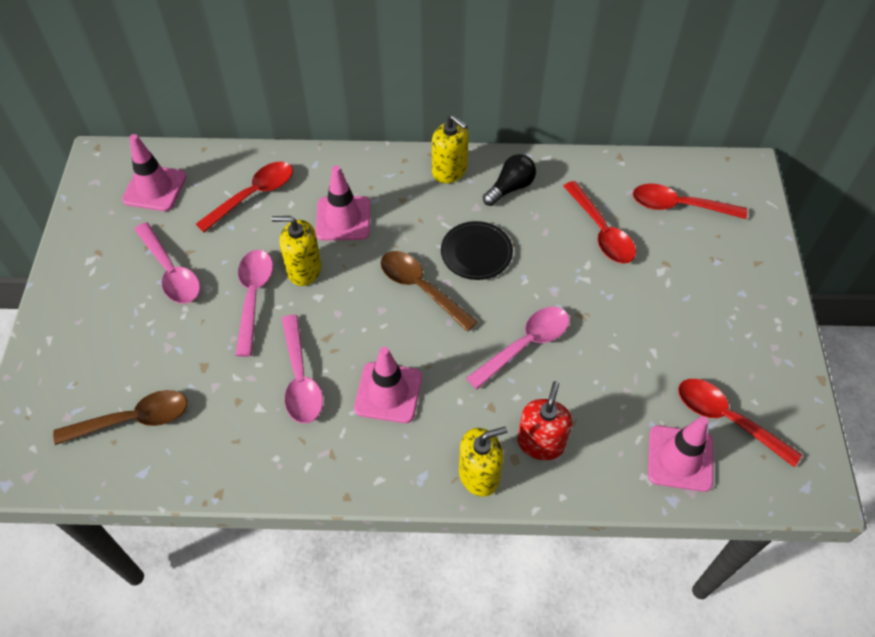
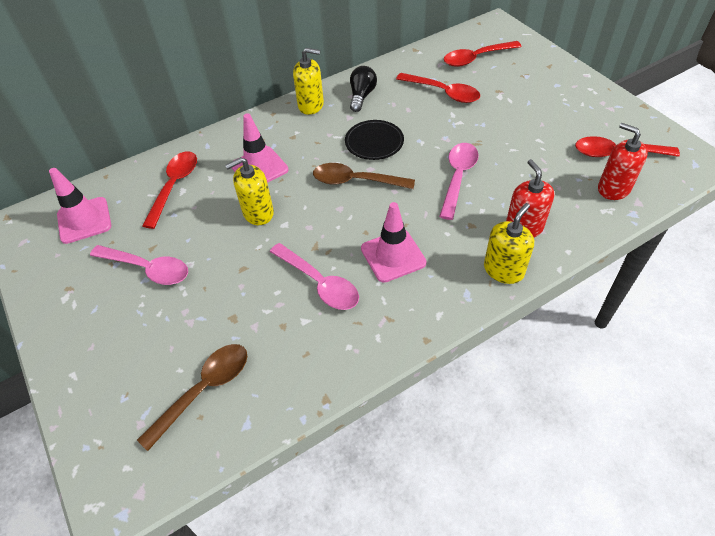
camera: 30 degrees left, 5 degrees down
(253, 297) = (233, 250): pink spoon -> none
(680, 458) = (613, 188): pink traffic cone -> red soap dispenser

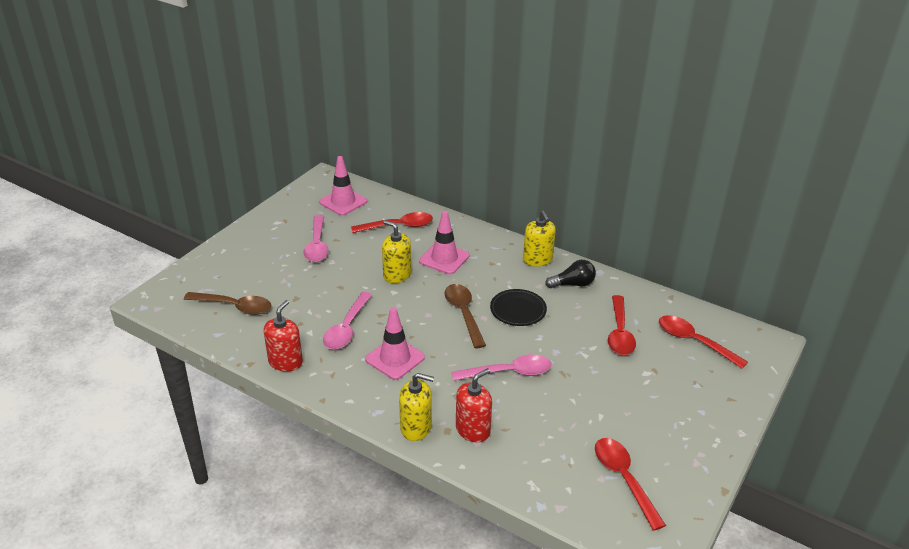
camera: 60 degrees right, 15 degrees down
(613, 188) = (567, 485): red soap dispenser -> red soap dispenser (285, 362)

